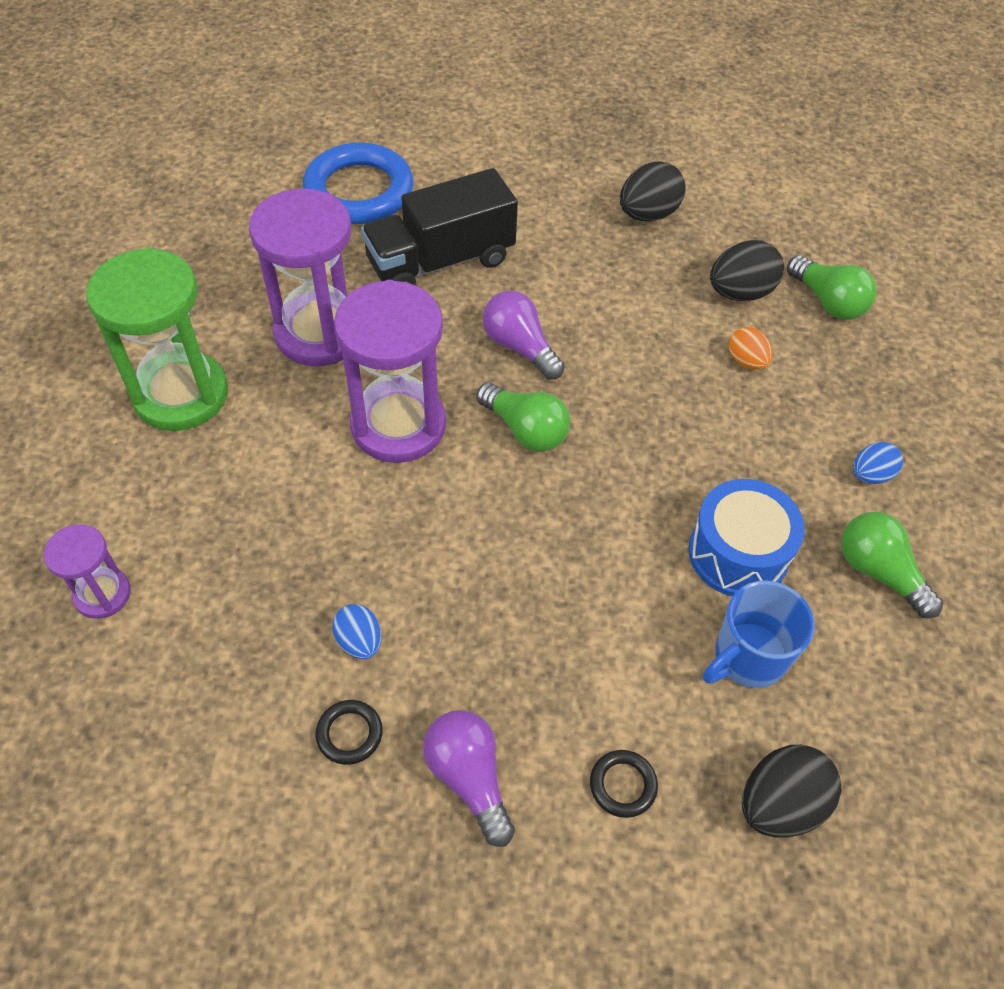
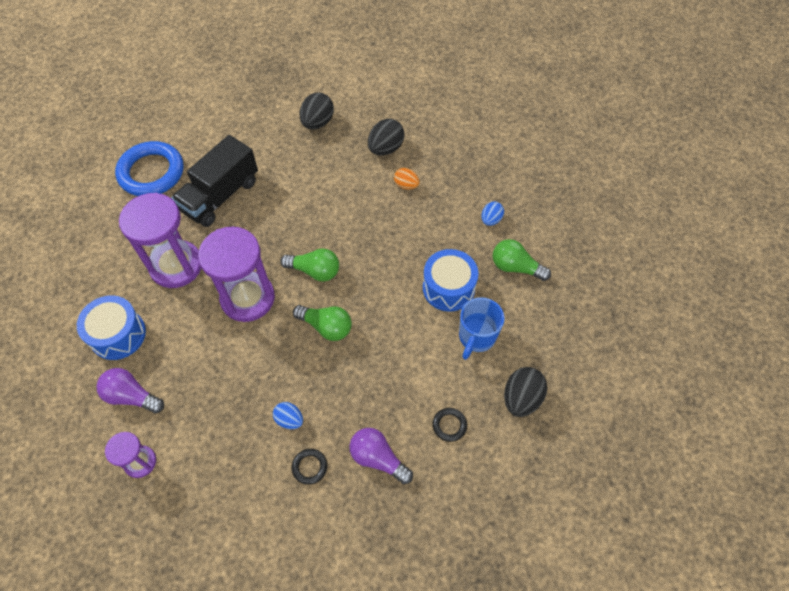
camera: 25 degrees left, 5 degrees up
(181, 394) = (118, 335): green hourglass -> blue drum
(520, 347) = (289, 227): purple light bulb -> purple light bulb (132, 396)
(828, 301) = (430, 135): green light bulb -> green light bulb (326, 327)

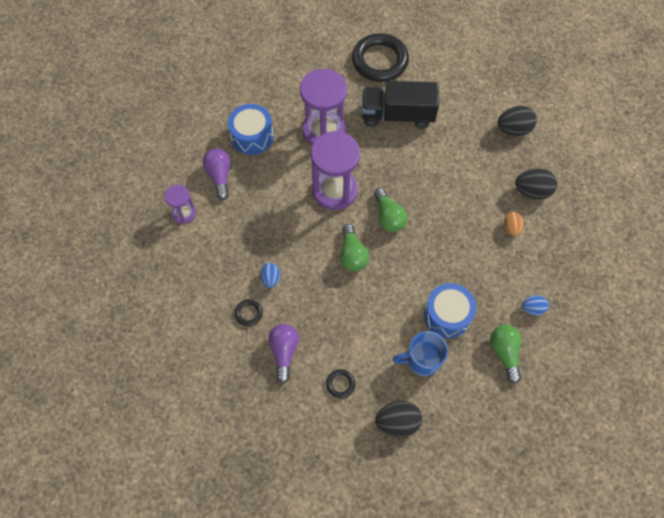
camera: 55 degrees right, 5 degrees up
(151, 172) = (380, 61): blue ring -> black ring

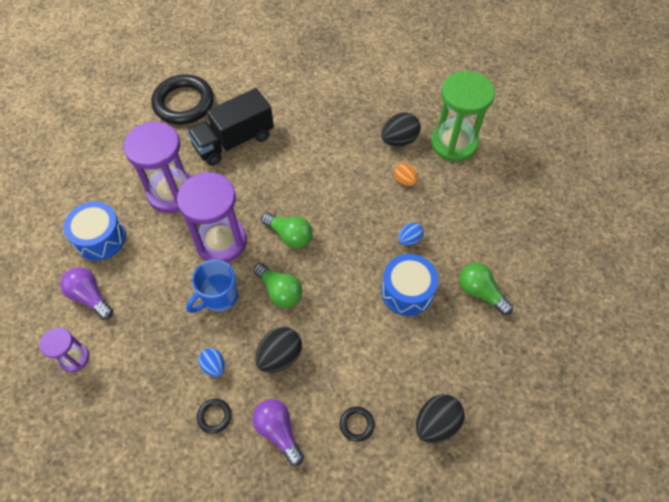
camera: 35 degrees left, 5 degrees down
(422, 360) = (415, 348): blue mug -> blue mug (219, 297)
(513, 129) = (345, 98): black egg -> black egg (280, 356)
(533, 308) = (474, 238): blue egg -> blue egg (409, 239)
(577, 221) = (453, 143): none -> green hourglass

